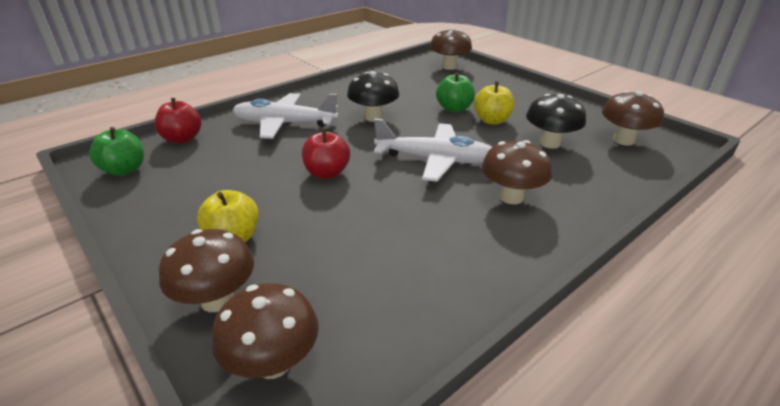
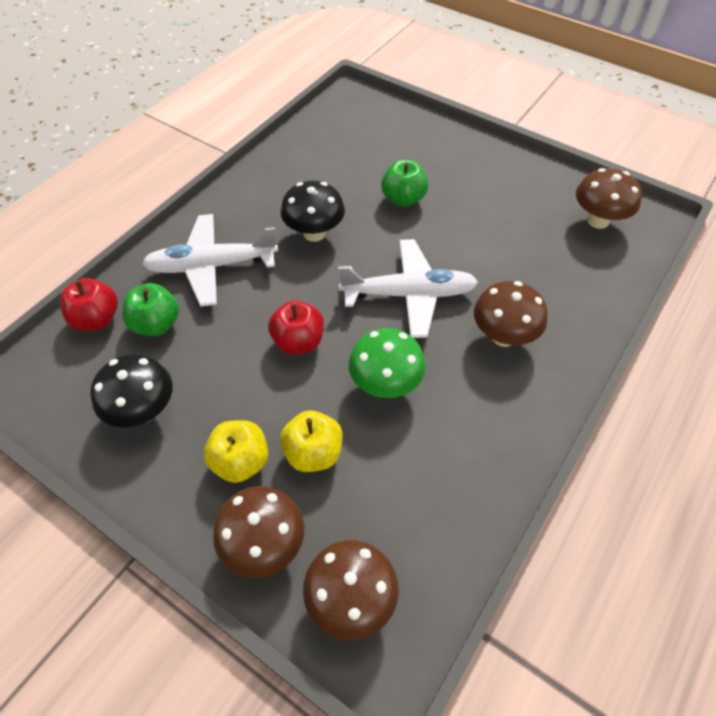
camera: 15 degrees left, 20 degrees up
(124, 170) = (56, 389): green apple -> green apple (156, 324)
(388, 210) = (385, 384): none -> green mushroom
(449, 67) = (372, 115): brown mushroom -> none
(492, 120) = (452, 213): yellow apple -> yellow apple (313, 453)
(550, 143) = (523, 241): black mushroom -> black mushroom (143, 411)

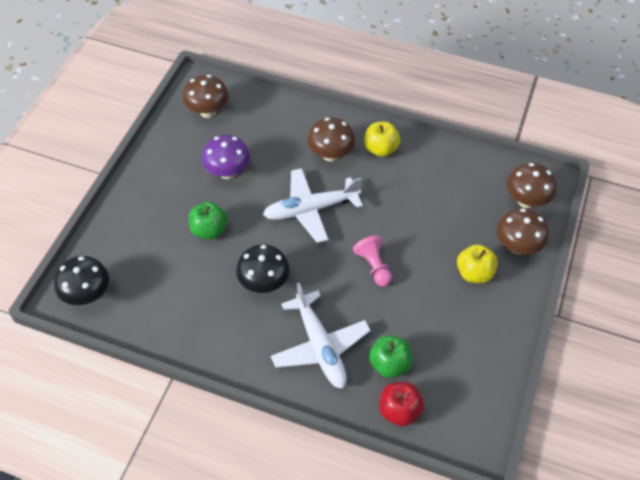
camera: 105 degrees left, 0 degrees up
(143, 411) = (462, 343): black mushroom -> black mushroom (87, 294)
(298, 341) = (373, 266): red apple -> pink pawn
(313, 453) = (452, 237): yellow apple -> yellow apple (380, 149)
(385, 384) = (390, 210): green mushroom -> none
(409, 294) = (310, 209): white plane -> white plane turned 90 degrees counterclockwise
(489, 225) = (228, 172): none -> purple mushroom

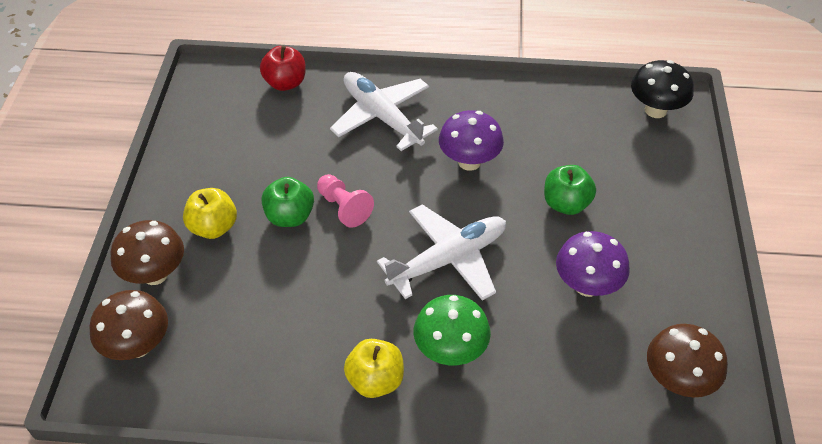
camera: 165 degrees right, 5 degrees down
(264, 283) = (469, 162): black mushroom -> purple mushroom
(330, 154) = (450, 351): brown mushroom -> green mushroom
(389, 364) = (303, 117): green apple -> green apple (290, 217)

